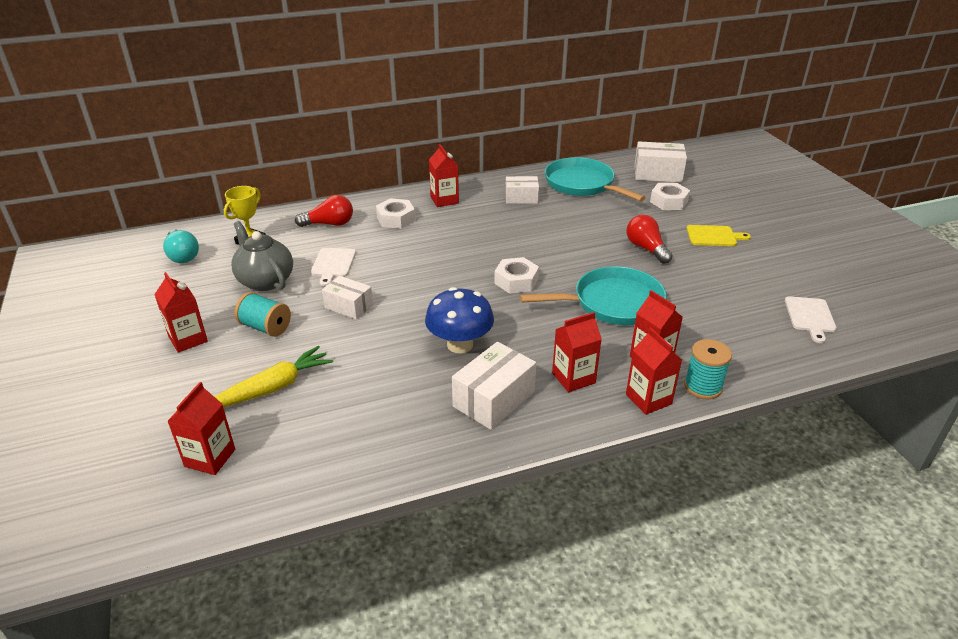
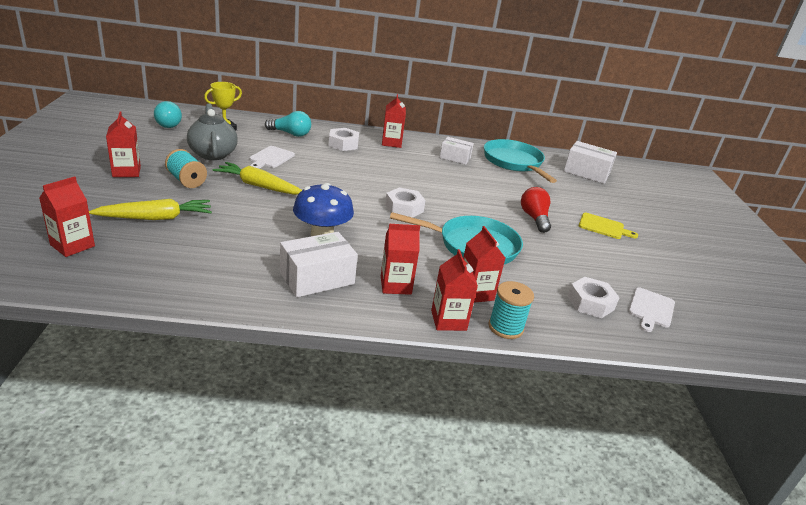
camera: 15 degrees right, 5 degrees down
(329, 224) = (290, 134): red light bulb -> turquoise light bulb
(349, 306) = (259, 186): white box -> yellow carrot
(669, 202) = (581, 193): white nut -> white nut (590, 303)

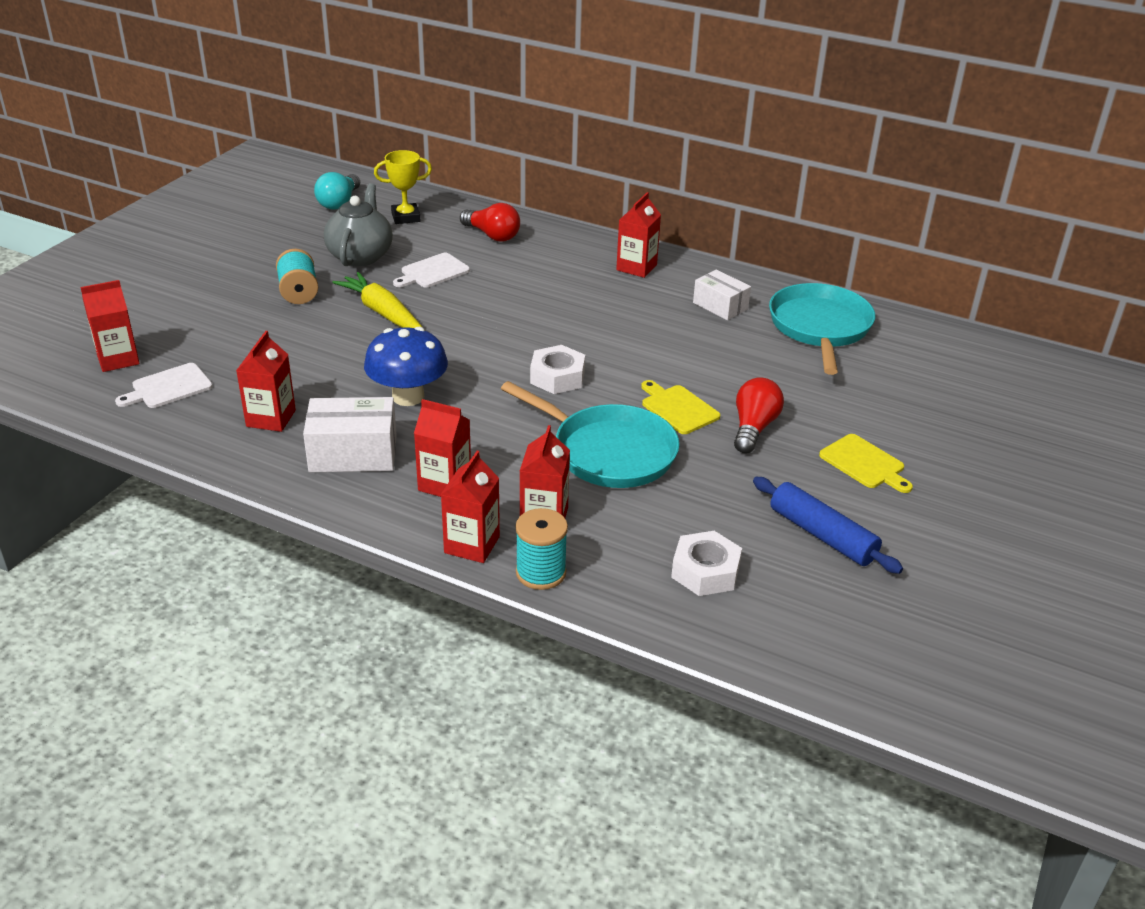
camera: 30 degrees right, 5 degrees up
(126, 171) = (237, 270): red carton -> red carton (271, 418)
(156, 218) = (227, 339): yellow carrot -> none
(290, 134) = (492, 235): turquoise light bulb -> red light bulb
(343, 144) = (557, 261): white nut -> none
(486, 214) = (678, 408): none -> yellow cutting board
(586, 172) = (943, 365): white box -> none
(623, 268) = (822, 535): none -> blue rolling pin
(650, 309) = (797, 603): white cutting board -> white cutting board (168, 387)

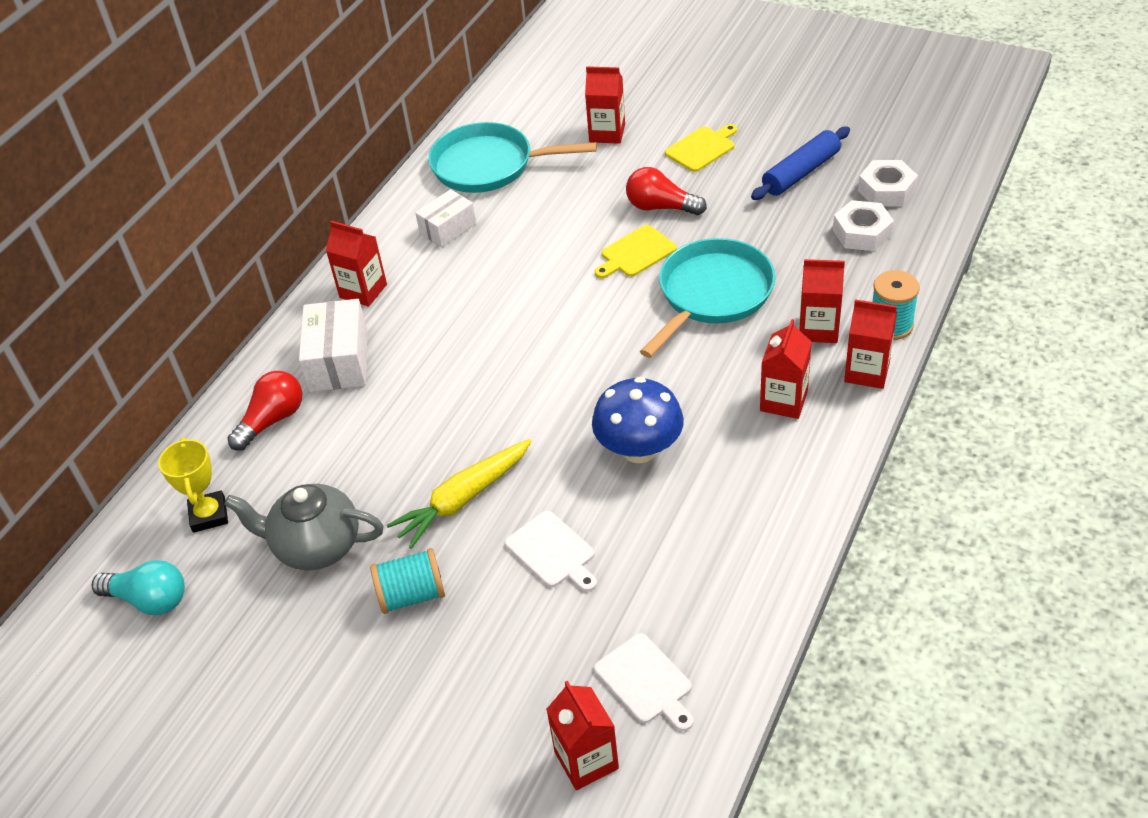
camera: 85 degrees left, 10 degrees up
(271, 418) = (696, 562): red carton -> red carton (607, 133)
(353, 453) = (748, 478): white box -> white box (339, 361)
(432, 272) = (364, 466): white cutting board -> white cutting board (552, 552)
(557, 377) = (590, 337): white nut -> white nut (886, 190)

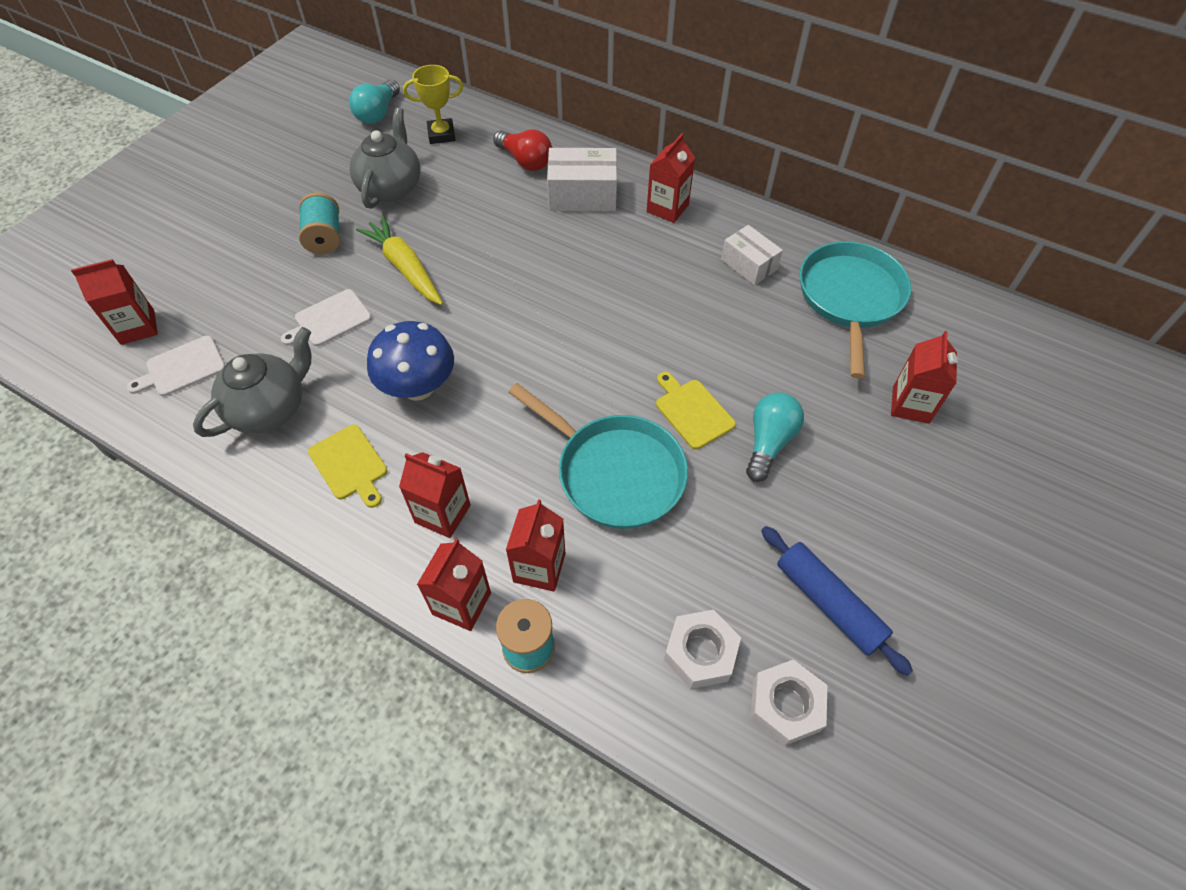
camera: 90 degrees right, 10 degrees up
(661, 207) = (768, 442): red light bulb -> turquoise light bulb
(690, 572) = (270, 408): none -> grey teapot
(702, 148) = (882, 498): yellow cutting board -> yellow cutting board (349, 465)

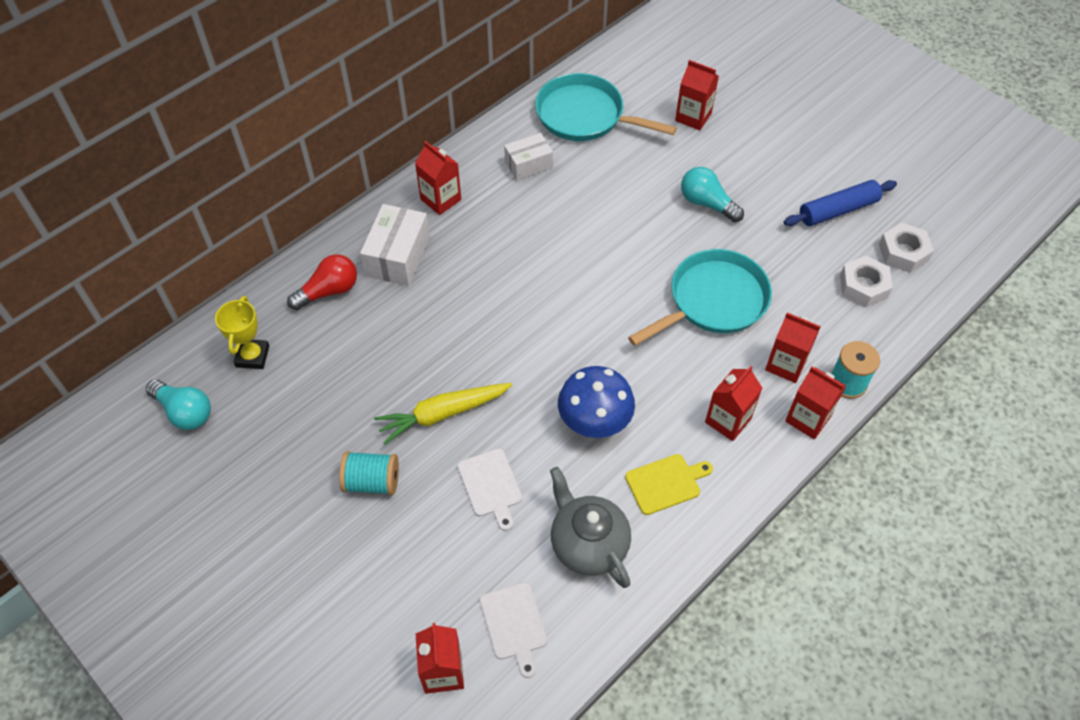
camera: 75 degrees left, 0 degrees up
(391, 188) = (319, 413): grey teapot -> none
(692, 411) = (668, 240): yellow cutting board -> none

